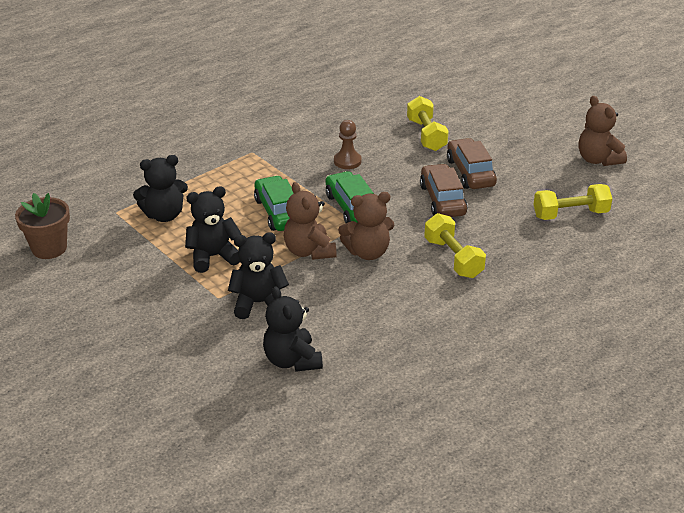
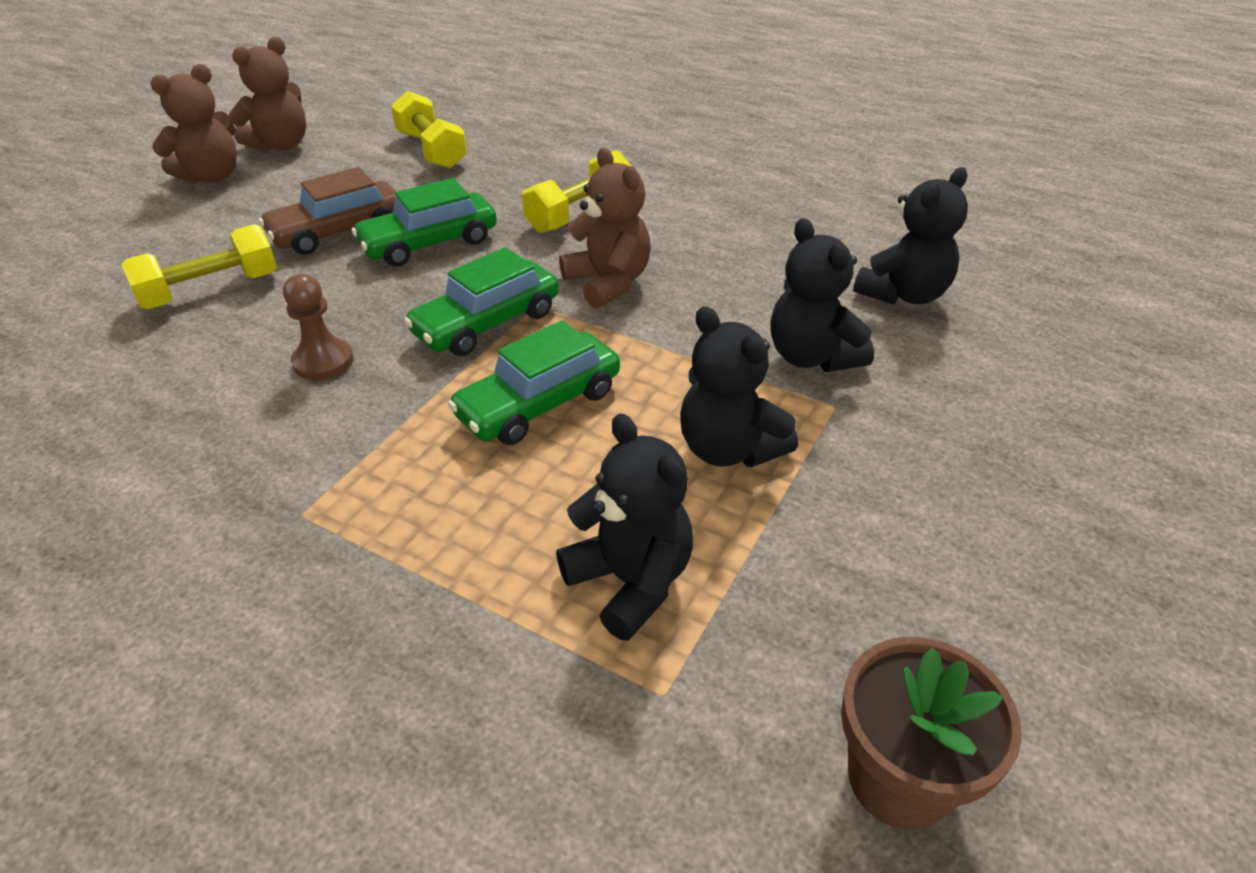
camera: 110 degrees left, 5 degrees up
(309, 251) = (640, 339): brown teddy bear -> brown teddy bear (211, 176)
(442, 200) = (429, 243): brown car -> green car

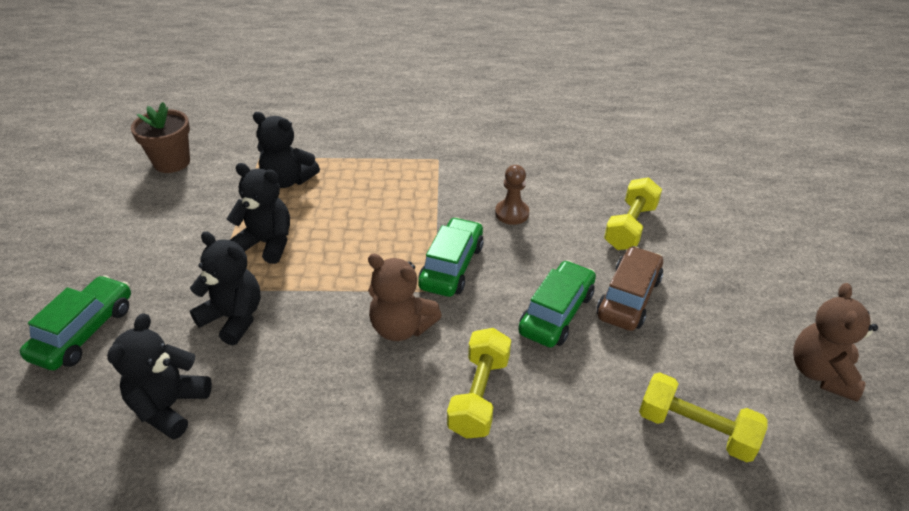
camera: 150 degrees right, 0 degrees up
(211, 176) = (797, 311): brown teddy bear -> none
(539, 404) = (380, 232): green car -> green car (84, 332)

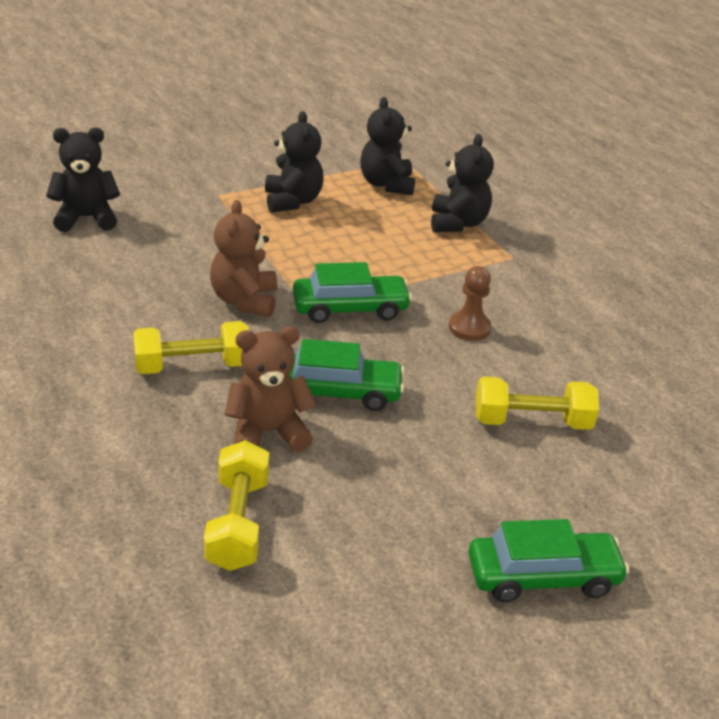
camera: 60 degrees right, 5 degrees down
(84, 332) = (133, 159): green car -> green car (543, 576)
(172, 162) = (352, 123): brown flower pot -> none
(233, 318) = (193, 214): black teddy bear -> black teddy bear (457, 223)
(628, 297) = (404, 441): brown car -> none
(821, 373) = (399, 629): brown teddy bear -> brown teddy bear (268, 432)

